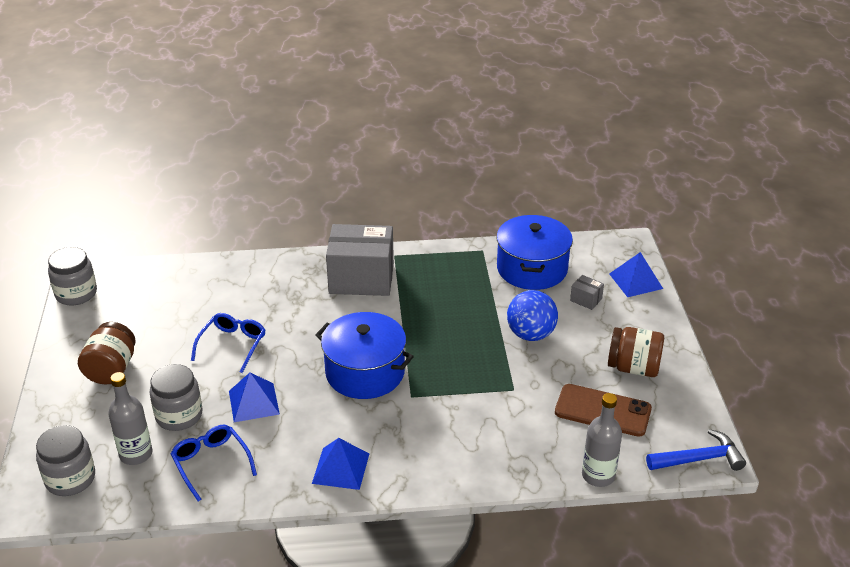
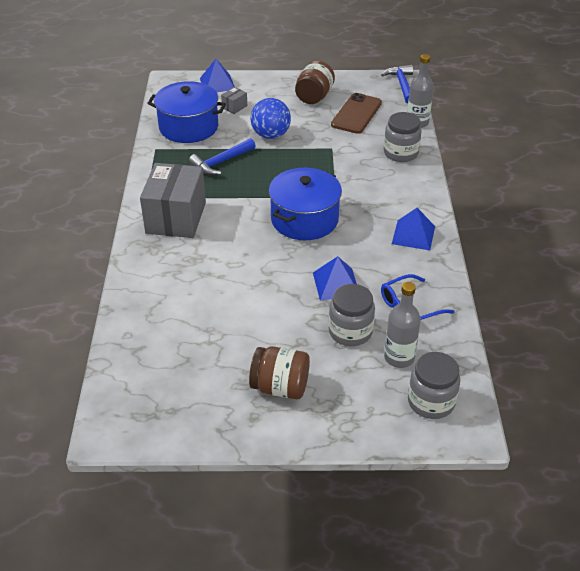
camera: 85 degrees left, 5 degrees up
(76, 294) = (143, 433): grey jar -> grey jar (400, 153)
(232, 345) = (257, 300): blue glasses -> none
(465, 300) = (221, 162): none -> blue hammer

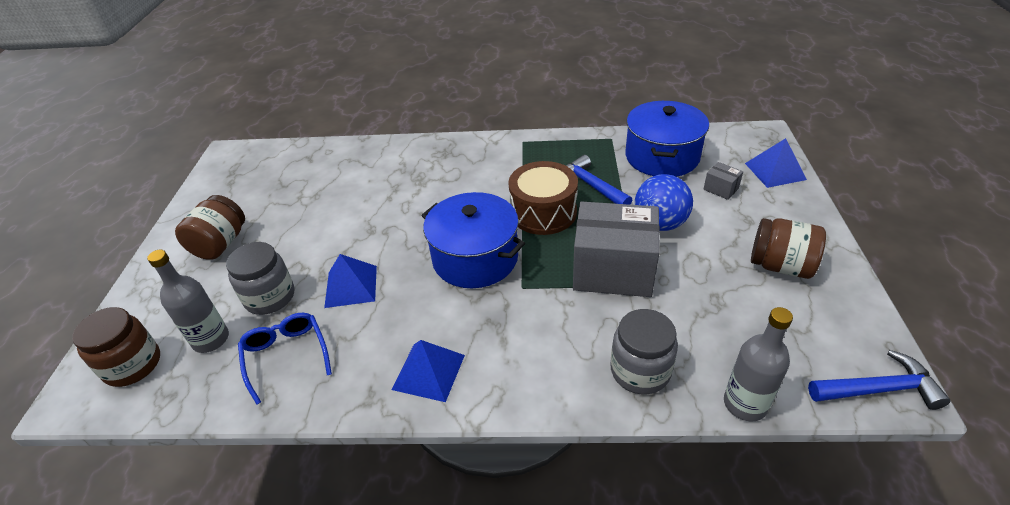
camera: 95 degrees right, 0 degrees up
(176, 218) = (487, 162): grey box -> grey box (613, 270)
(252, 186) = (543, 212): none -> brown drum
(356, 114) = (746, 317): brown phone -> none
(431, 402) = (133, 365): grey jar -> brown jar

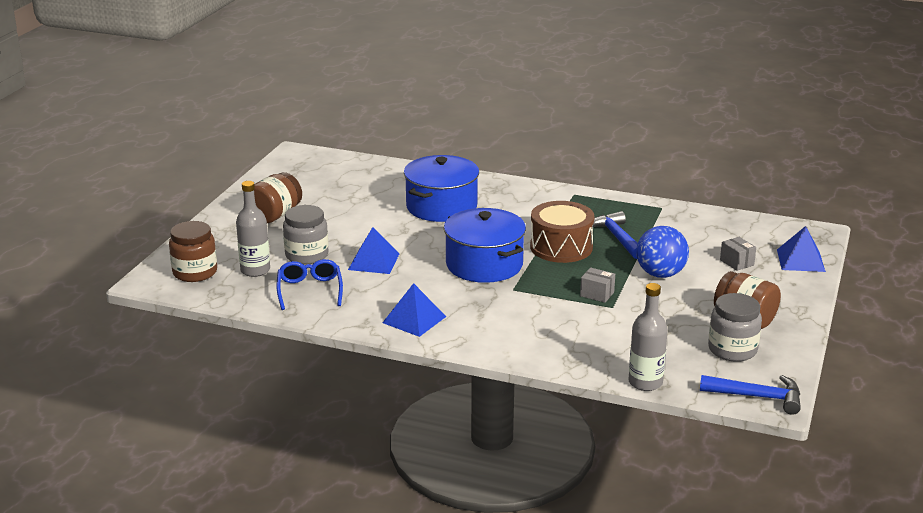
camera: 15 degrees right, 15 degrees down
(613, 270) = (597, 294): grey box -> grey box, size x0.40
(640, 371) = (577, 351): grey jar -> grey jar (732, 350)
(662, 157) = (700, 230): blue pot -> blue pot (441, 206)

